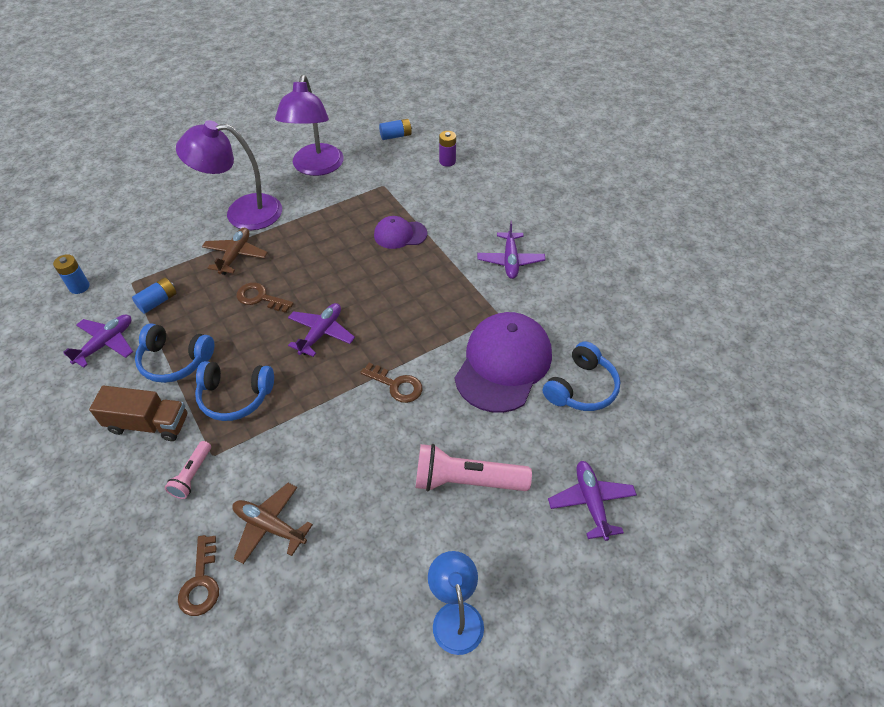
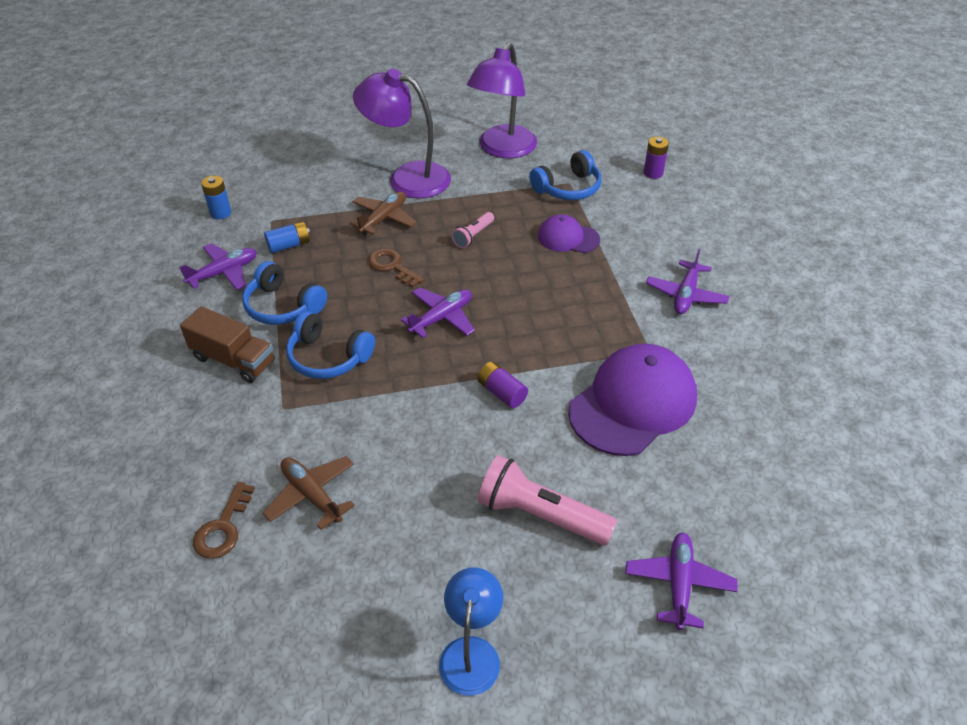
camera: 20 degrees right, 5 degrees down
(192, 475) = (256, 421): pink flashlight -> pink flashlight (473, 236)
(396, 136) = (604, 134): blue battery -> none
(396, 385) = (501, 392): brown key -> purple battery
(581, 388) = (717, 455): blue headphones -> blue headphones (568, 188)

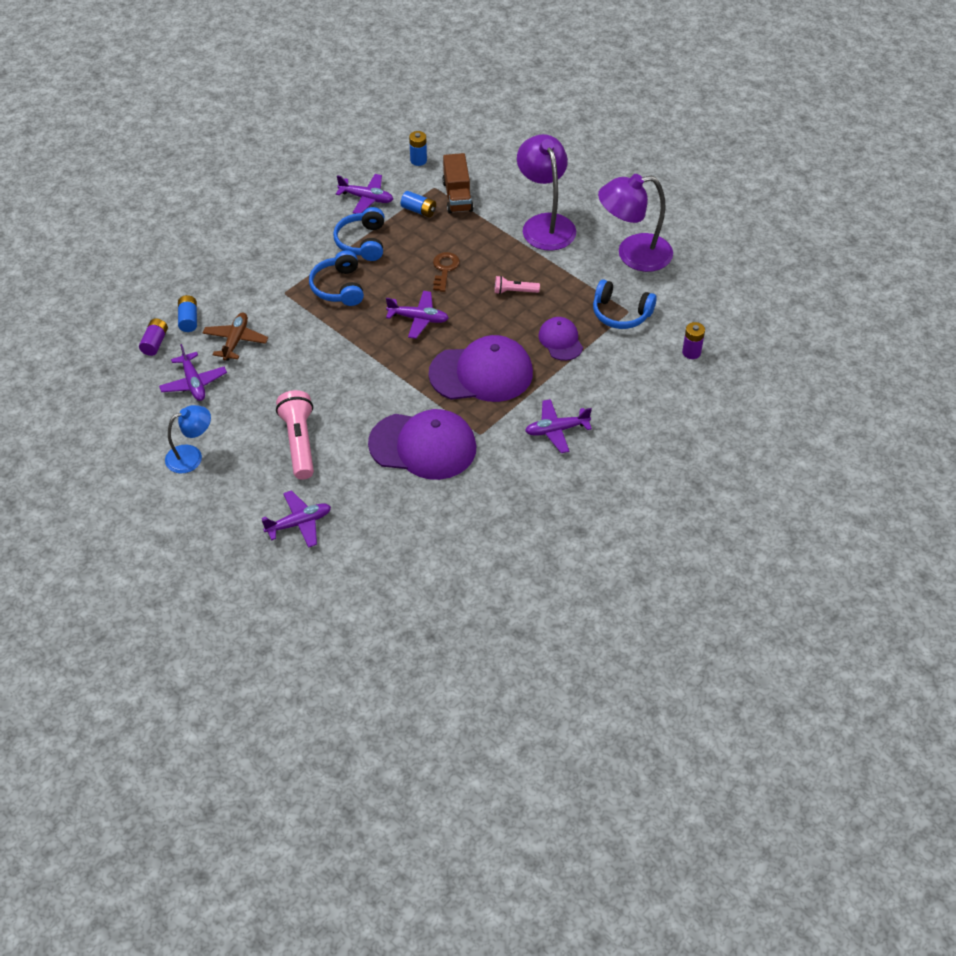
camera: 55 degrees right, 5 degrees up
(223, 527) = (188, 319): brown key -> blue battery
(233, 360) = (301, 249): brown truck -> brown truck (457, 196)
(340, 580) = (193, 383): none -> purple plane
(383, 219) = (488, 238): brown plane -> none
(501, 392) = (378, 380): purple battery -> purple battery (155, 343)
(564, 309) = (481, 373): none -> purple cap

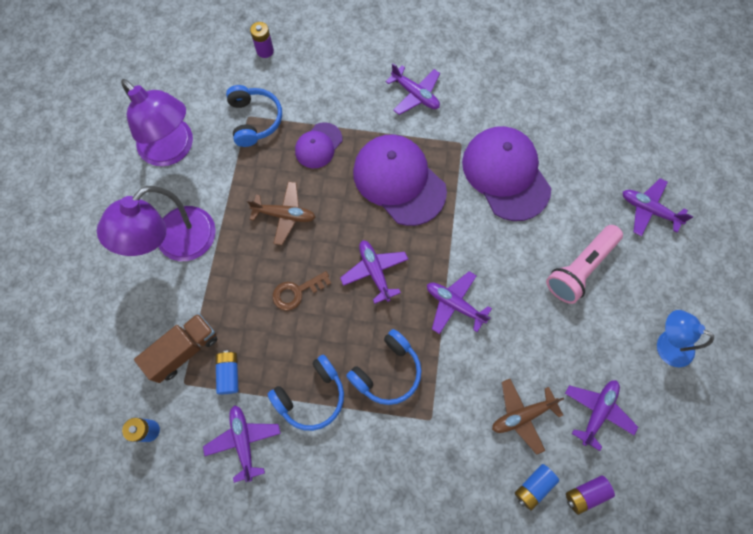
camera: 125 degrees left, 20 degrees up
(348, 350) = (454, 304): none -> purple plane
(514, 291) = (284, 215): pink flashlight -> brown plane

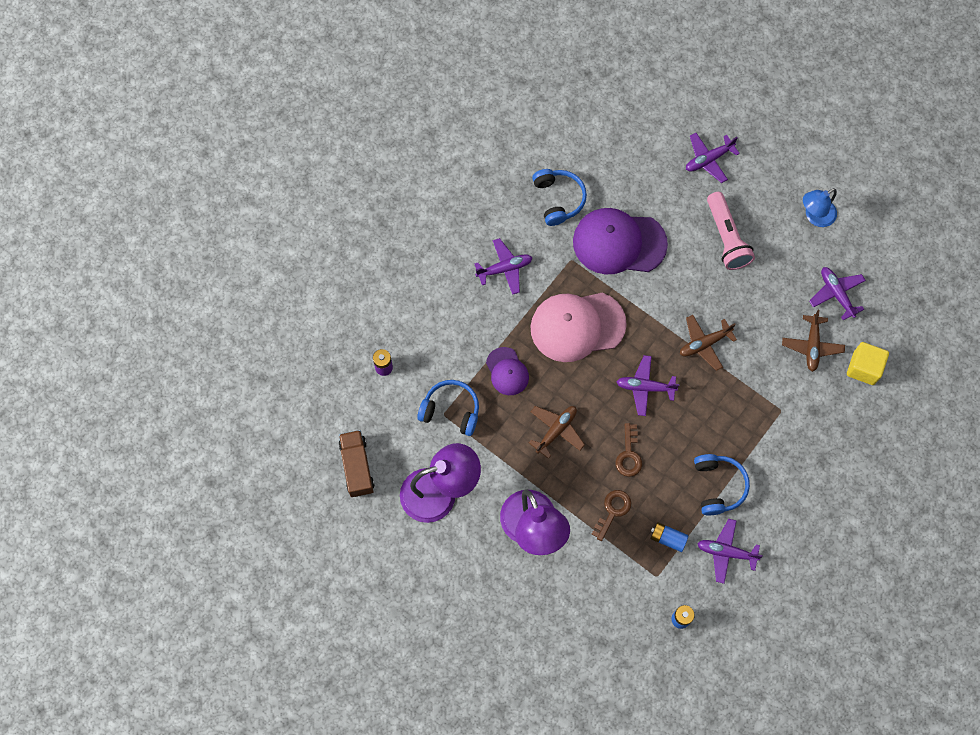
camera: 60 degrees left, 0 degrees up
(184, 350) = (630, 564): brown truck -> brown truck (357, 467)
(231, 306) = (612, 511): none -> brown key
(387, 371) = (729, 421): blue headphones -> blue headphones (558, 199)
(399, 181) = (577, 326): purple cap -> pink cap
(454, 304) = (704, 344): purple plane -> brown plane
(533, 486) = (863, 368): blue battery -> yellow cube
(585, 494) = (886, 337): purple battery -> none

